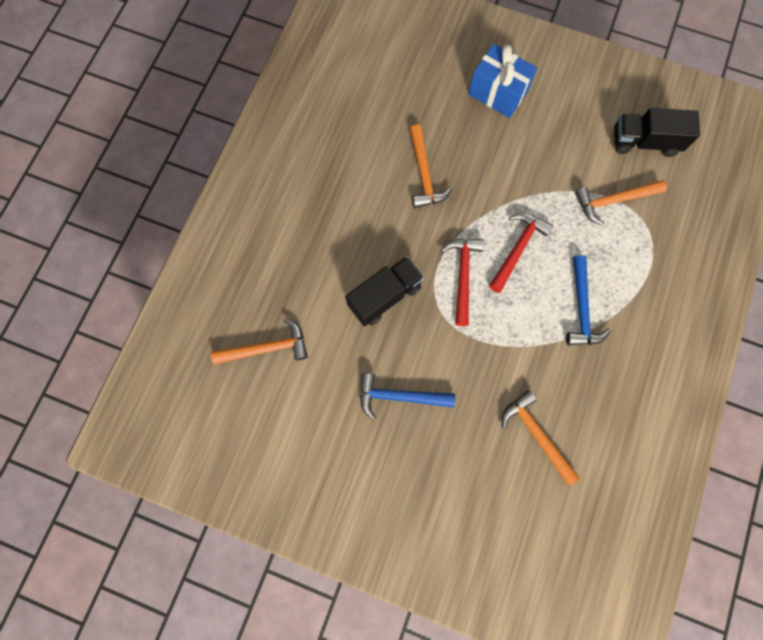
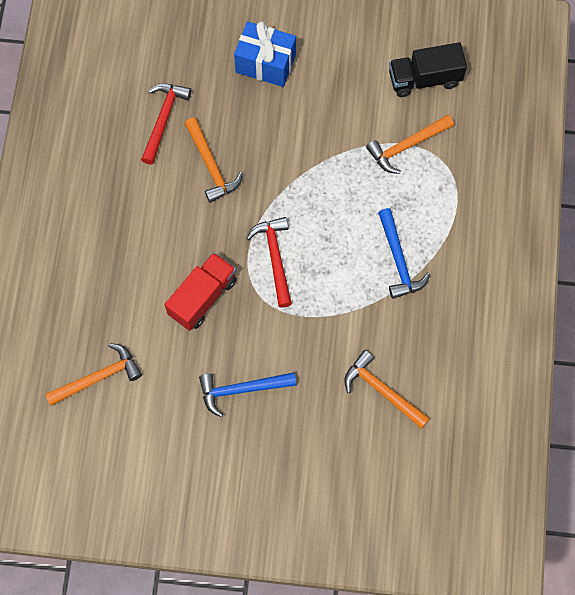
camera: 15 degrees left, 5 degrees down
(385, 296) = (202, 297): black truck -> red truck
(517, 249) = (323, 218): red hammer -> red hammer (163, 119)

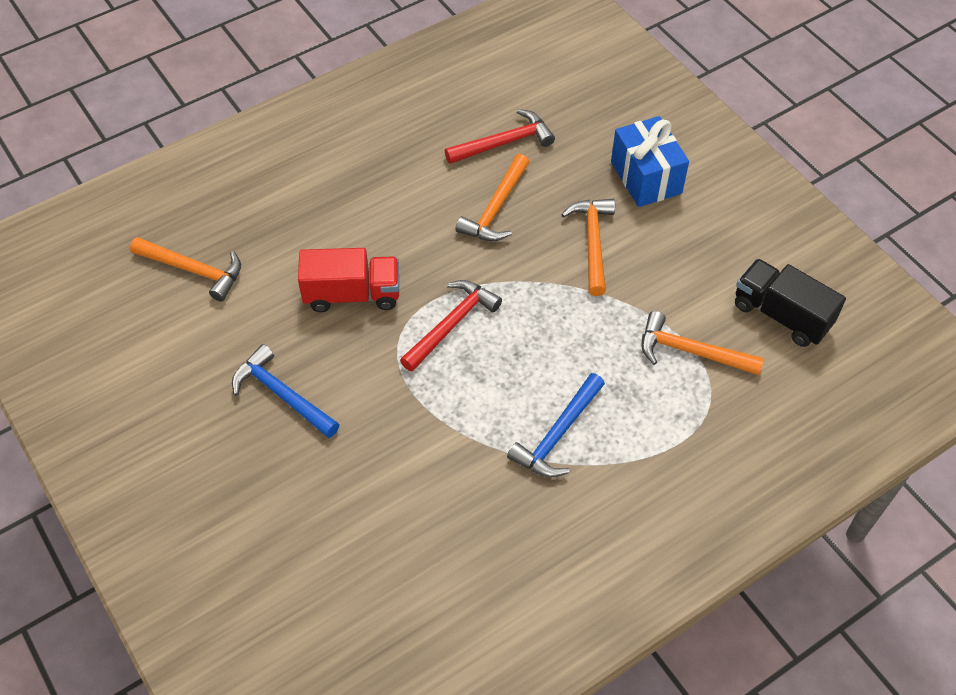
camera: 50 degrees right, 15 degrees down
(382, 390) = (394, 525): orange hammer -> orange hammer (593, 242)

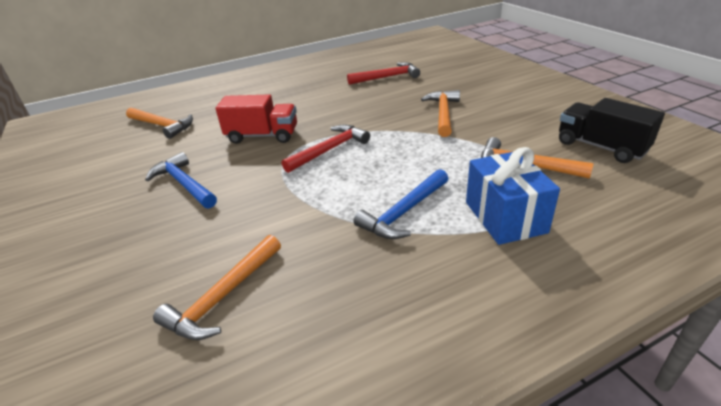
camera: 10 degrees right, 20 degrees down
(495, 208) = (375, 101): orange hammer -> orange hammer (223, 296)
(646, 177) = (482, 88): blue gift -> blue gift (505, 217)

